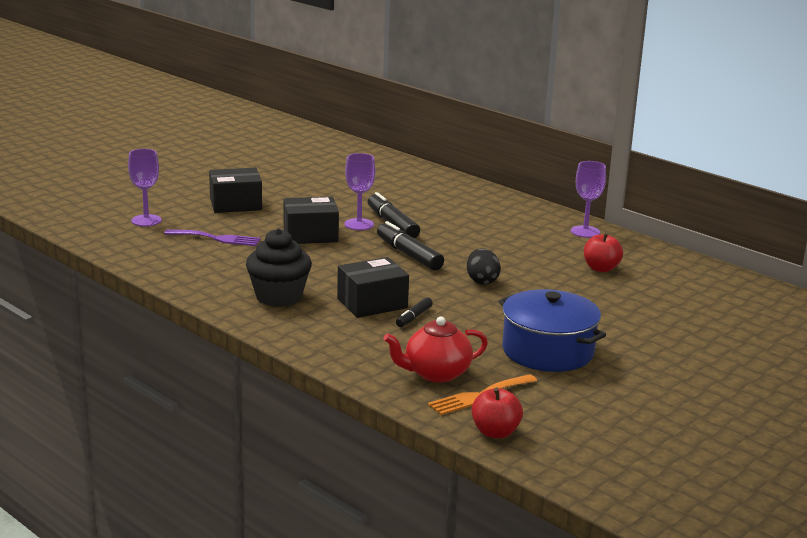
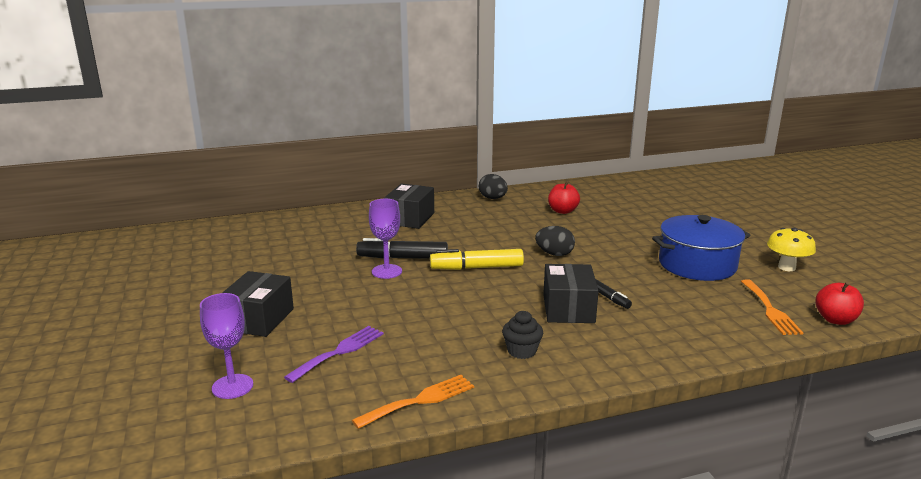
camera: 60 degrees left, 0 degrees up
(178, 276) = (420, 400): none -> orange fork
(279, 297) = (521, 351): black cupcake -> black cupcake, size x0.57
(310, 235) = (387, 299): black box -> black box (410, 218)
(409, 255) = (477, 268): black marker -> yellow marker
(436, 373) = (724, 316): red teapot -> none
(585, 232) = (493, 198): purple goblet -> black egg
(607, 401) = (786, 267): none -> yellow mushroom

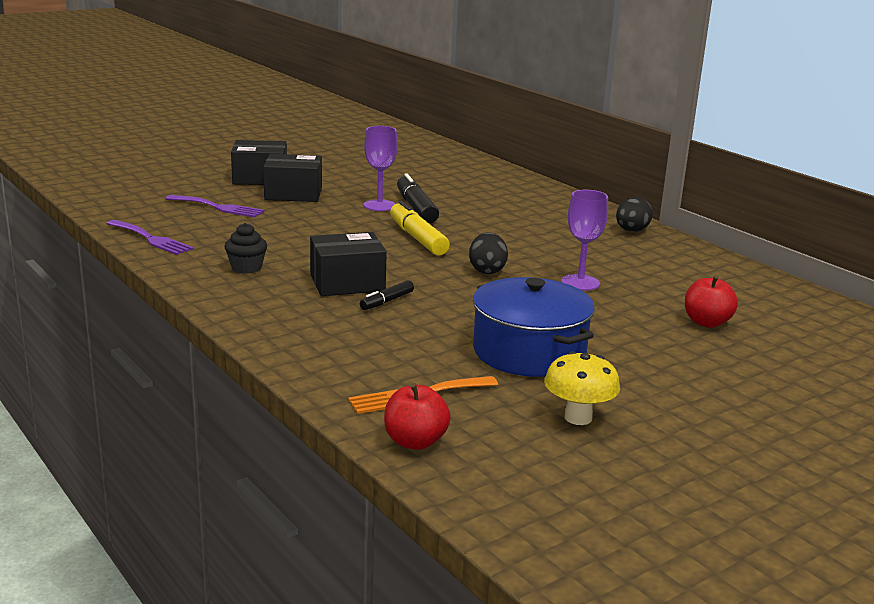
camera: 70 degrees right, 0 degrees up
(232, 386) = (157, 186): purple goblet -> purple goblet (580, 283)
(410, 218) = (521, 201): black box -> black box (293, 194)
(420, 400) = (151, 239): orange fork -> purple fork
(562, 211) = (634, 269): red apple -> red apple (706, 322)

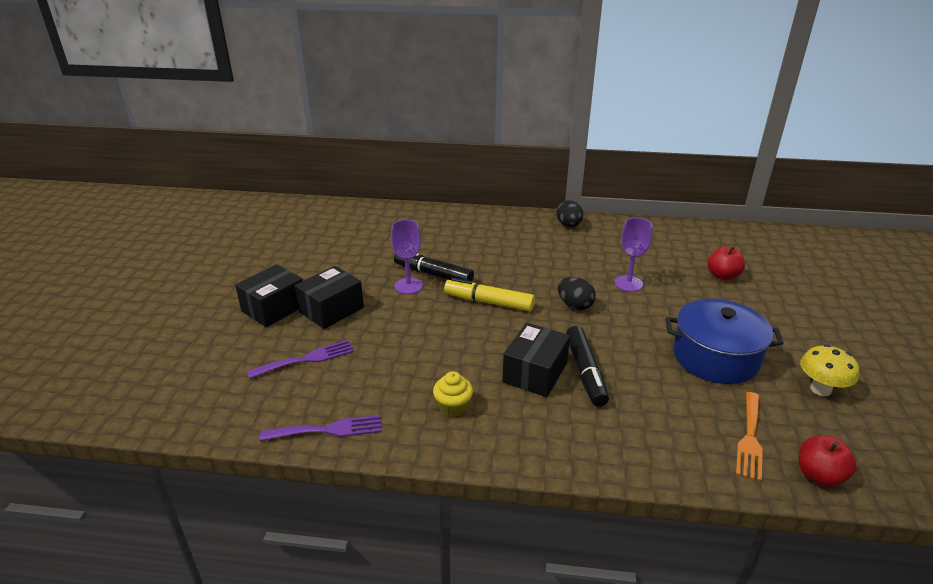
camera: 45 degrees left, 10 degrees up
(246, 268) = (453, 407): black cupcake -> yellow cupcake
(387, 301) = (585, 372): black marker -> black marker, size x1.83

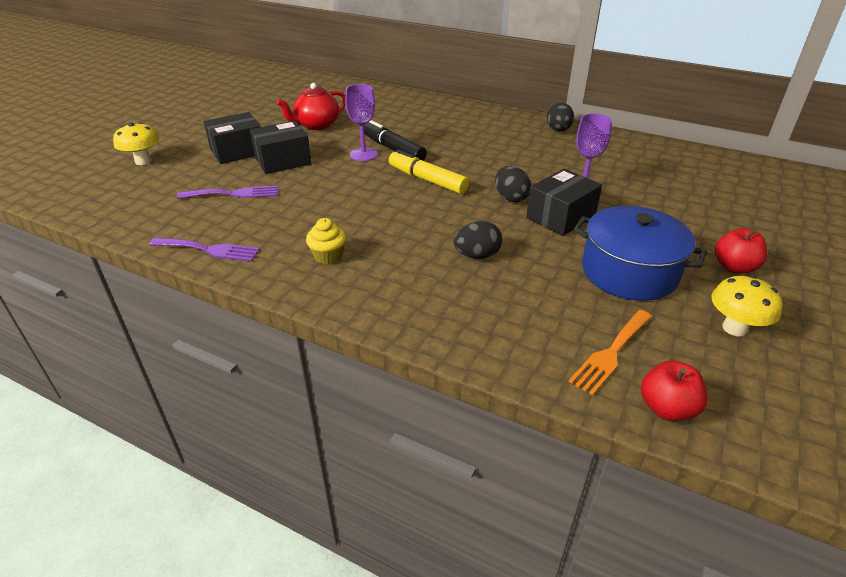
camera: 20 degrees right, 5 degrees up
(174, 342) = (143, 161): none -> yellow mushroom
(337, 261) = (316, 125): none -> red teapot
(535, 373) = (426, 245): black box -> black box (561, 216)
(585, 372) = (477, 255): black marker -> black egg
(722, 276) = (696, 201): red apple -> red apple (734, 267)

